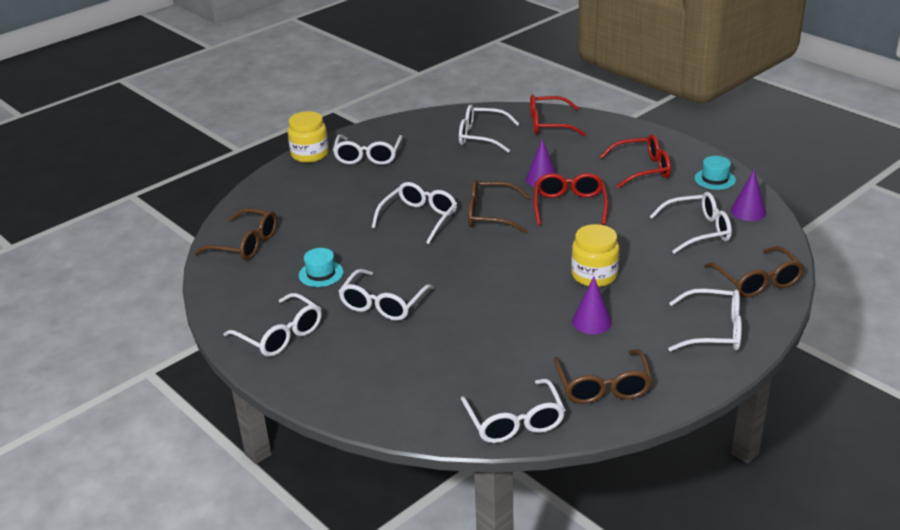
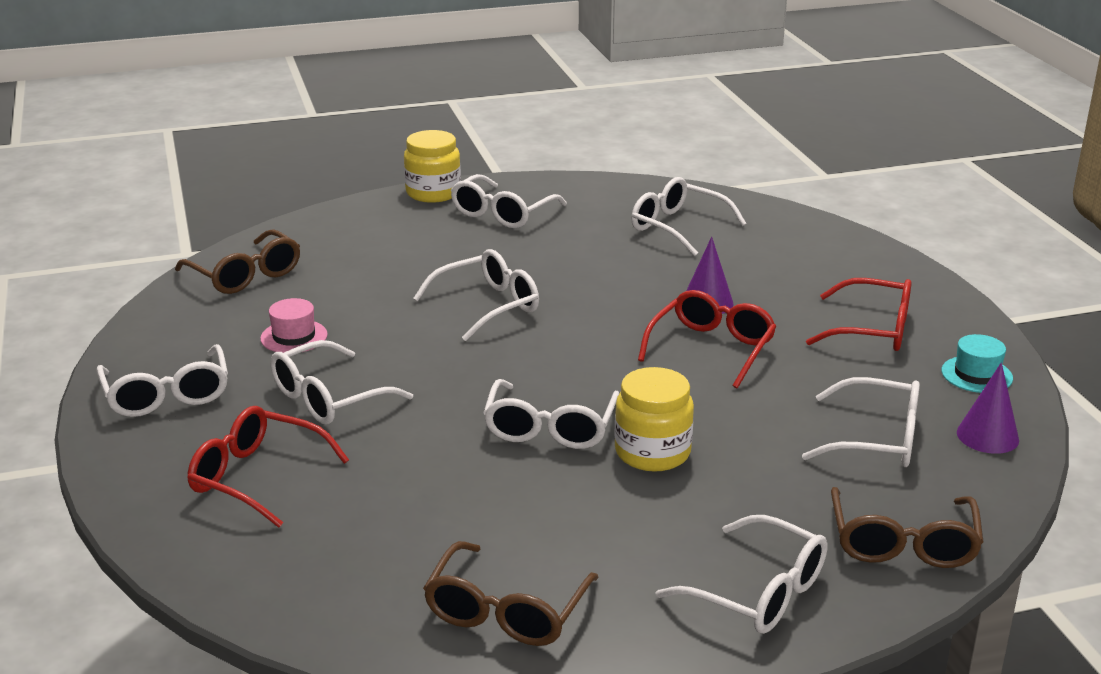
camera: 25 degrees right, 5 degrees down
(321, 274) = (294, 337): turquoise hat -> pink hat
(490, 215) = (587, 328): brown glasses -> none
(514, 421) = (334, 613): white glasses -> white glasses (550, 428)
(549, 124) = (790, 235): red glasses -> red glasses (257, 477)
(591, 321) = (583, 514): purple cone -> none

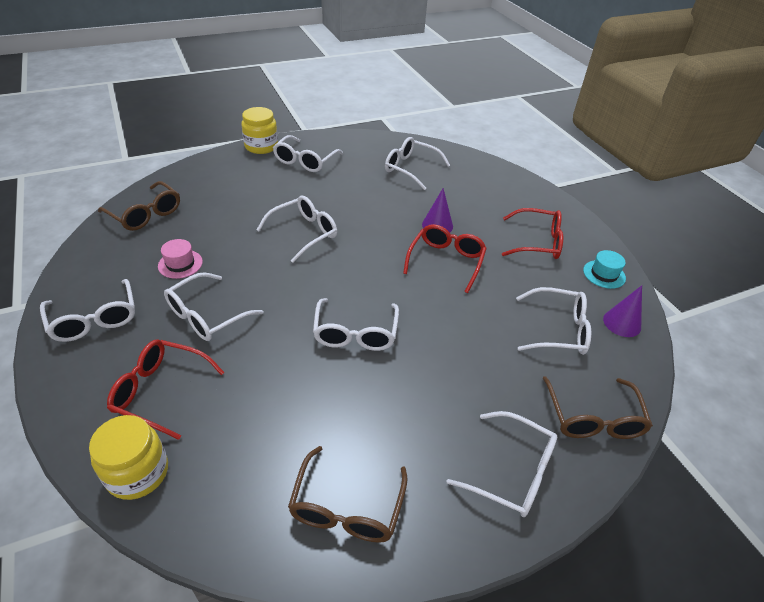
camera: 10 degrees left, 15 degrees up
(652, 452) = (423, 350): yellow jar -> yellow jar (138, 473)

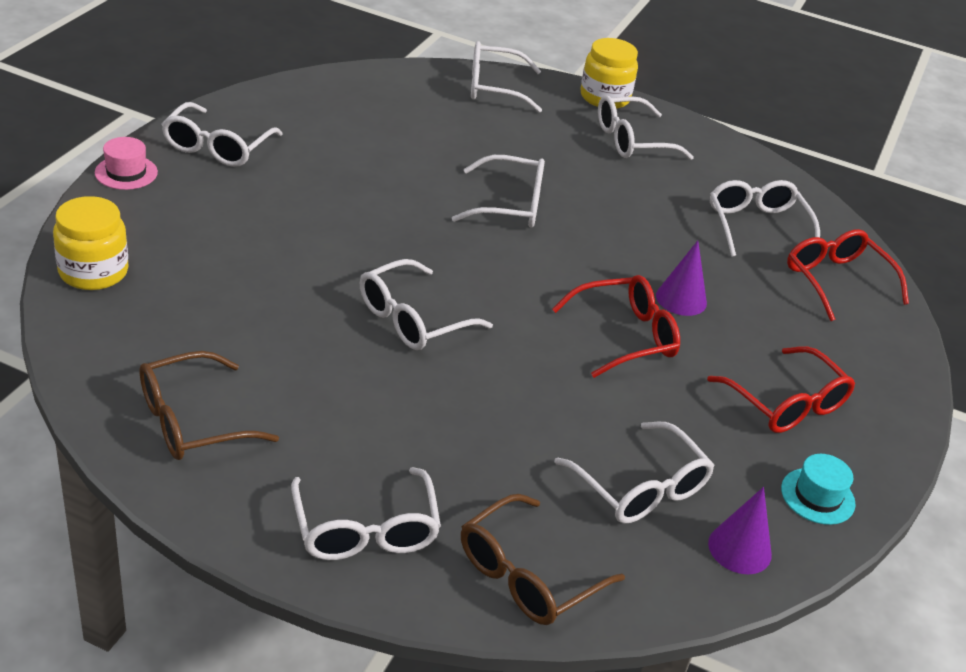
camera: 45 degrees right, 5 degrees down
(145, 214) = (383, 91): brown glasses -> none
(161, 391) = (187, 234): red glasses -> red glasses (836, 281)
(180, 264) = (348, 152): pink hat -> pink hat (126, 172)
(207, 315) = (306, 208): white glasses -> white glasses (494, 87)

